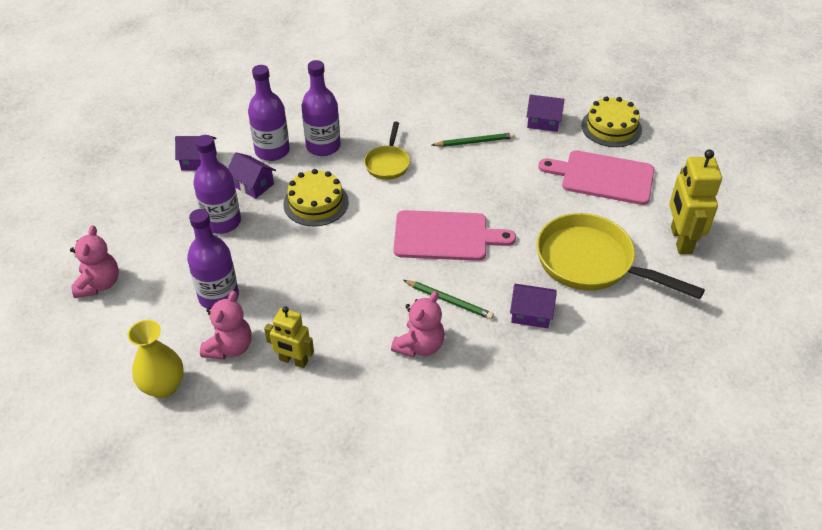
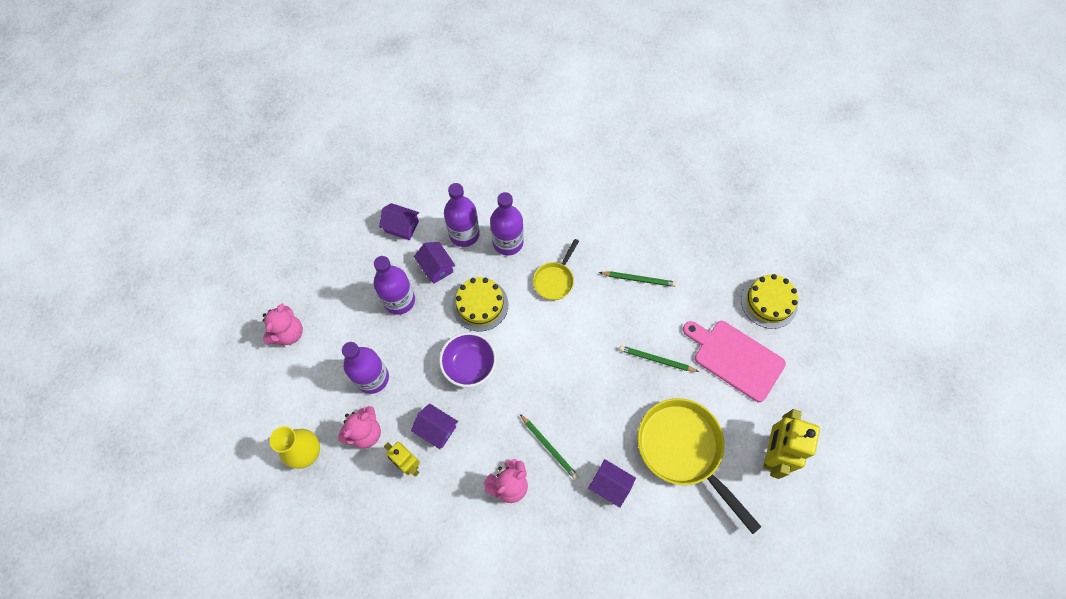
camera: 20 degrees right, 20 degrees up
(327, 256) = (469, 365): none -> purple bowl
(445, 236) = (573, 378): pink cutting board -> none
(525, 199) = (656, 359): none -> green pencil
(543, 122) = (709, 275): purple house -> purple house (436, 429)

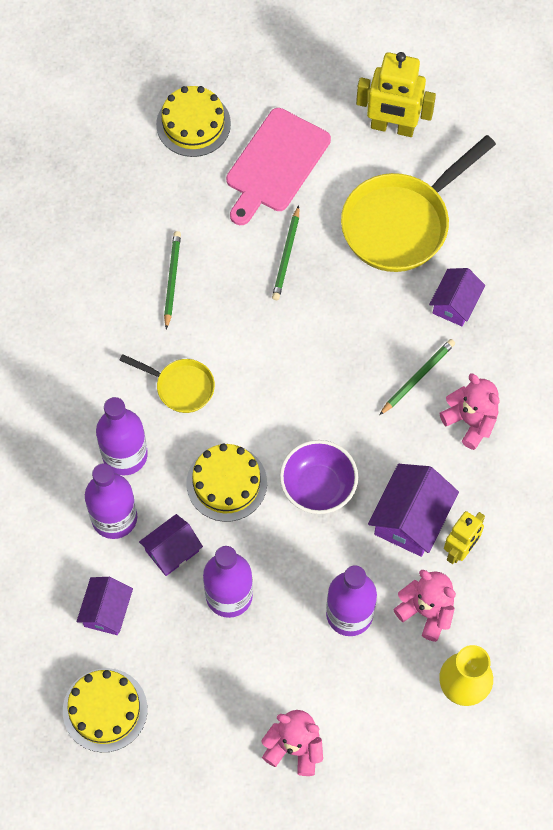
camera: 95 degrees left, 0 degrees up
(338, 222) = (105, 710): none -> yellow cake
(436, 429) = (411, 519): purple house -> purple house, size x1.53

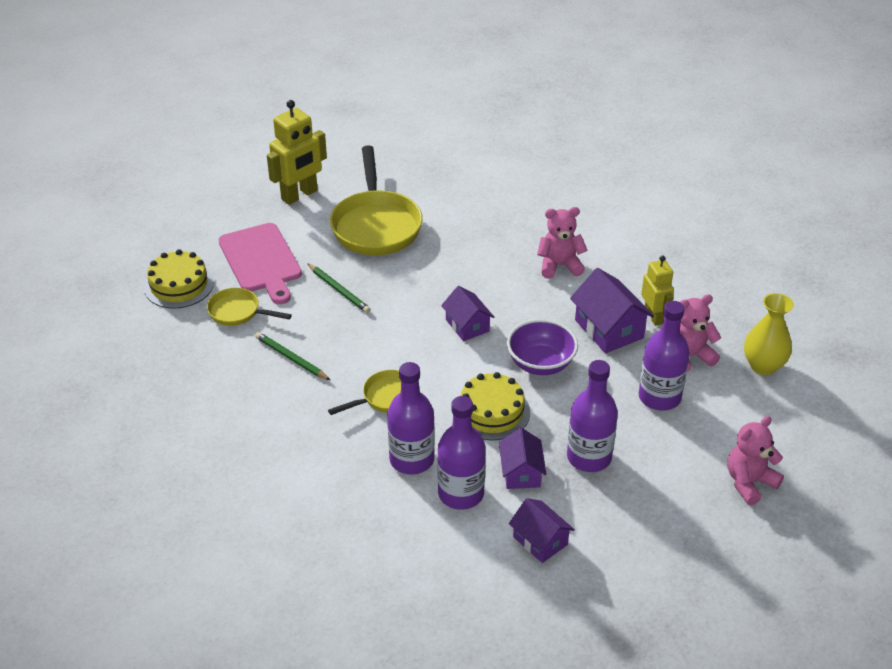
camera: 55 degrees left, 25 degrees down
(105, 710) = (630, 587): yellow cake -> none
(196, 196) = (238, 312): none -> yellow pan
(417, 377) = (501, 274): green pencil -> none
(455, 304) = (463, 230): purple house -> purple house (467, 325)

